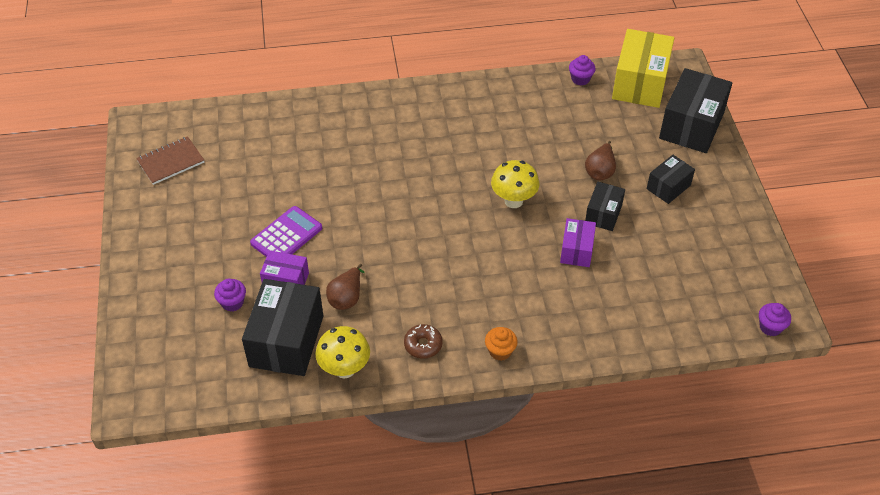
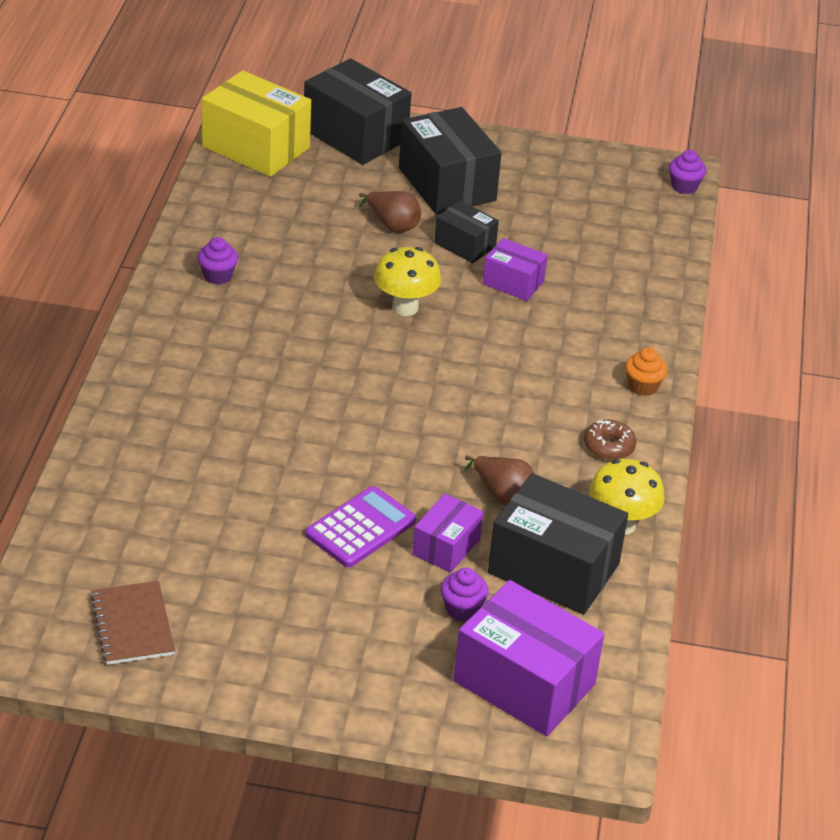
camera: 75 degrees left, 10 degrees down
(178, 349) = (524, 683): none -> purple box
(286, 236) = (361, 528): purple calculator -> purple calculator turned 75 degrees clockwise
(580, 79) = (216, 189): purple cupcake -> purple cupcake (218, 276)
(668, 187) = (447, 184): black box -> black box, size x1.83

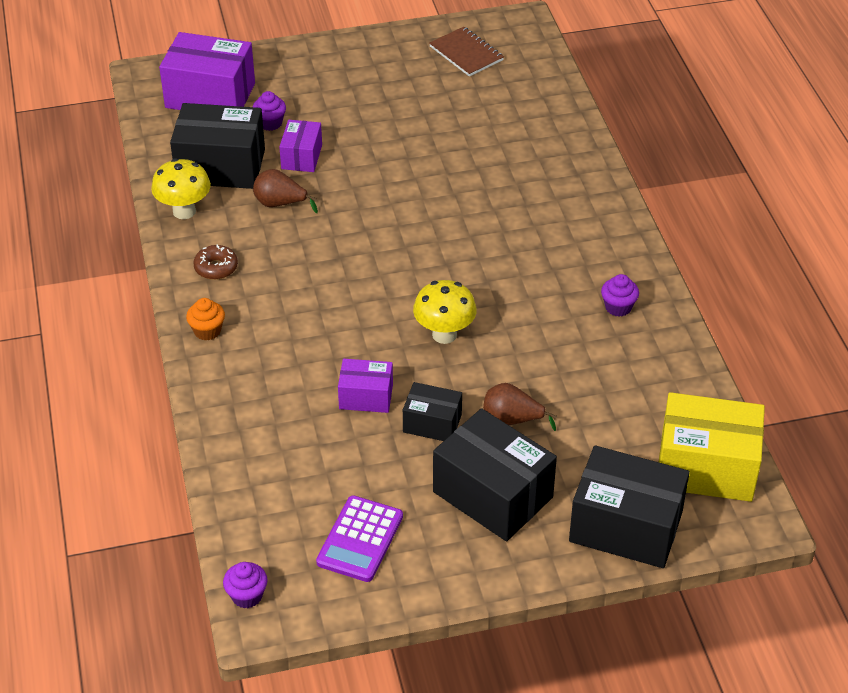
camera: 160 degrees right, 5 degrees up
(361, 528) = (366, 150): purple calculator -> purple calculator (360, 539)

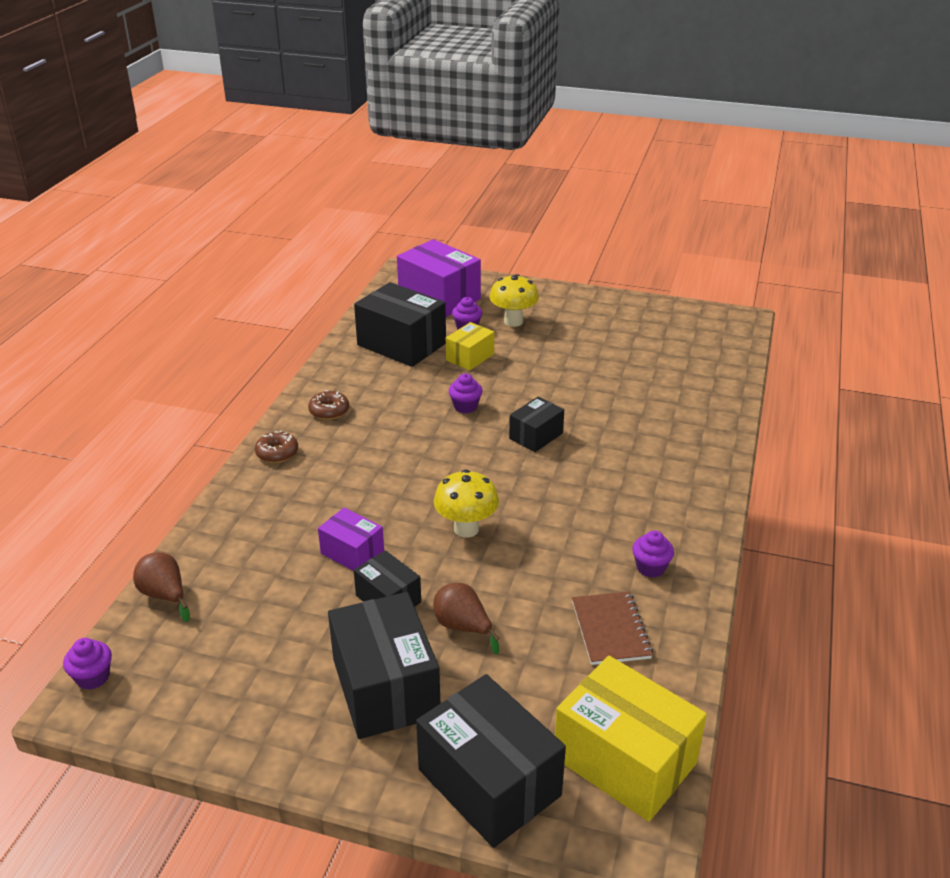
camera: 30 degrees right, 10 degrees down
(184, 211) = (344, 365): yellow mushroom -> yellow mushroom (513, 321)
(207, 331) = (277, 453): orange cupcake -> brown donut
(280, 204) = (422, 383): brown pear -> brown pear (165, 595)
(301, 157) = (470, 357): purple box -> yellow box
(343, 213) = (465, 406): none -> purple cupcake
(360, 539) = (231, 673): purple calculator -> none
(432, 220) = (536, 436): none -> black box
(466, 53) = (672, 327): brown notebook -> brown notebook (610, 630)

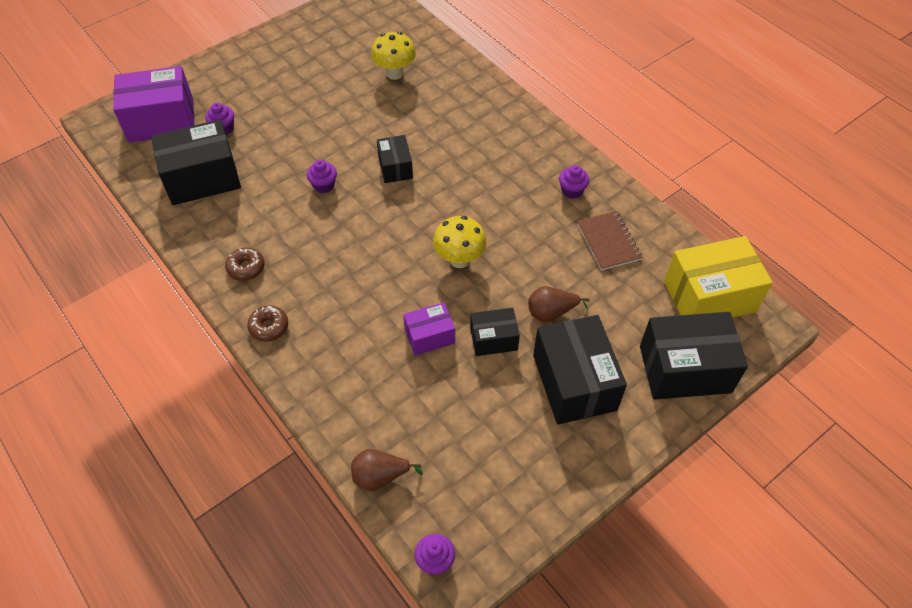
camera: 55 degrees left, 20 degrees up
(385, 687) = (574, 382): black box -> black box turned 60 degrees clockwise
(470, 357) = (264, 148): yellow box -> none
(513, 321) = (245, 99): yellow mushroom -> yellow mushroom (394, 73)
(610, 630) = (608, 242): brown notebook -> brown notebook turned 45 degrees clockwise

